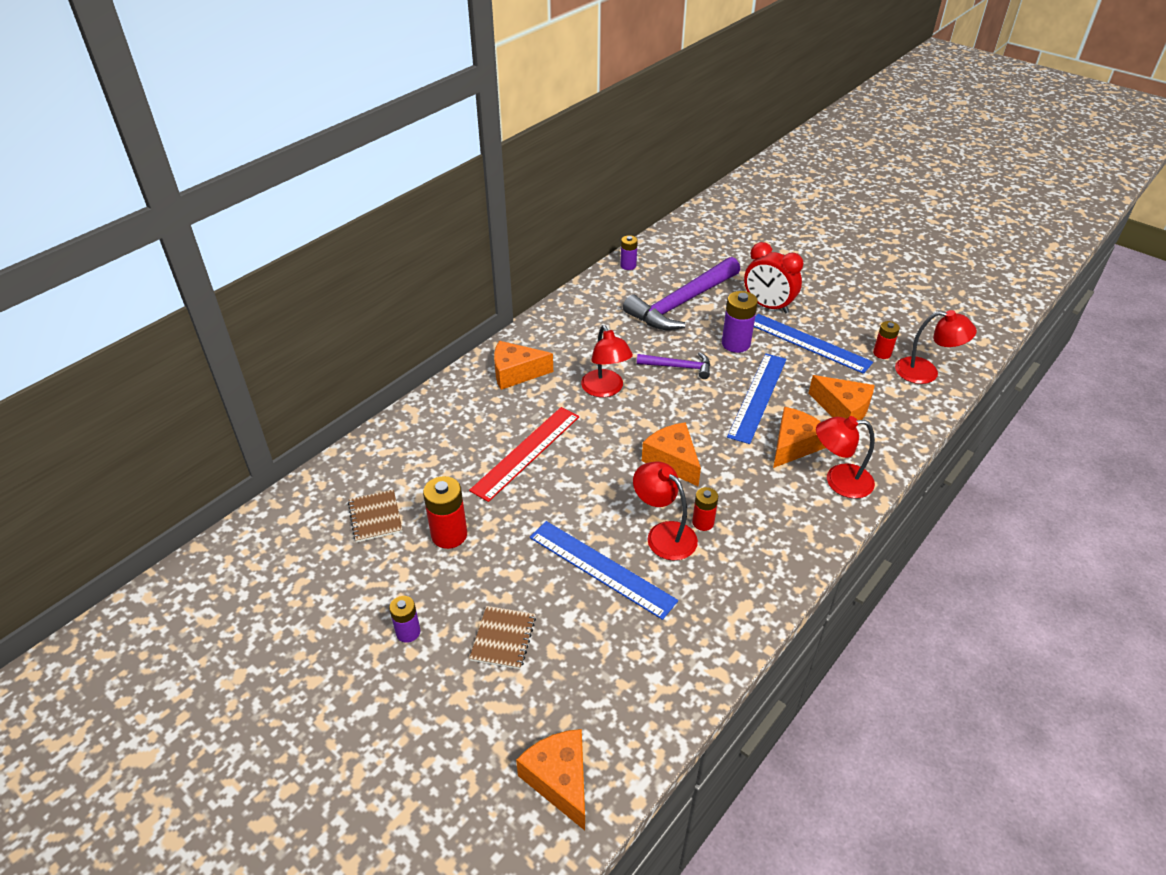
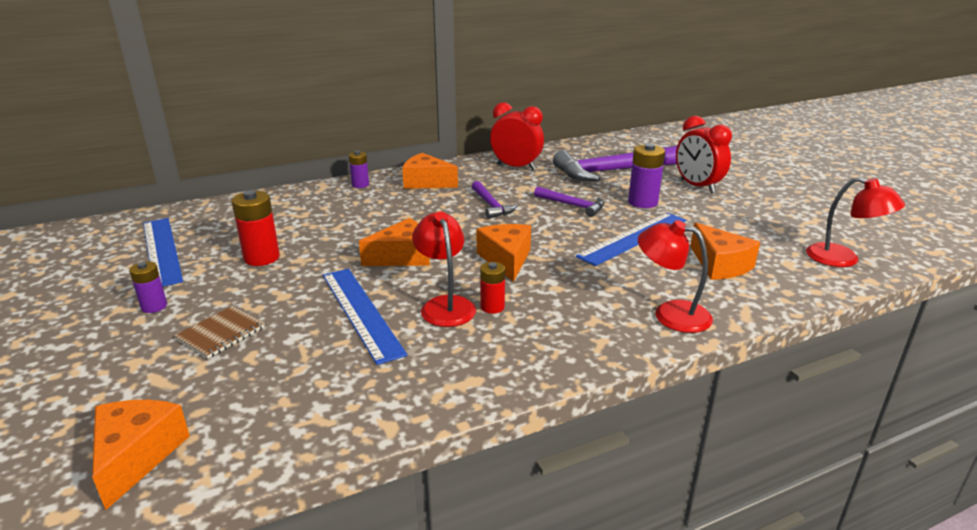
camera: 25 degrees right, 15 degrees down
(375, 517) = (221, 234): brown notebook -> none
(526, 452) = (382, 226): red ruler -> none
(586, 322) = (516, 167): none -> red clock
(605, 390) = (491, 205): red lamp -> purple hammer
(628, 265) = (586, 144): purple battery -> purple battery (360, 185)
(794, 445) = (642, 277): orange cheese -> orange cheese (403, 257)
(808, 343) = (720, 215): blue ruler -> blue ruler (161, 250)
(882, 353) = (799, 236): red battery -> none

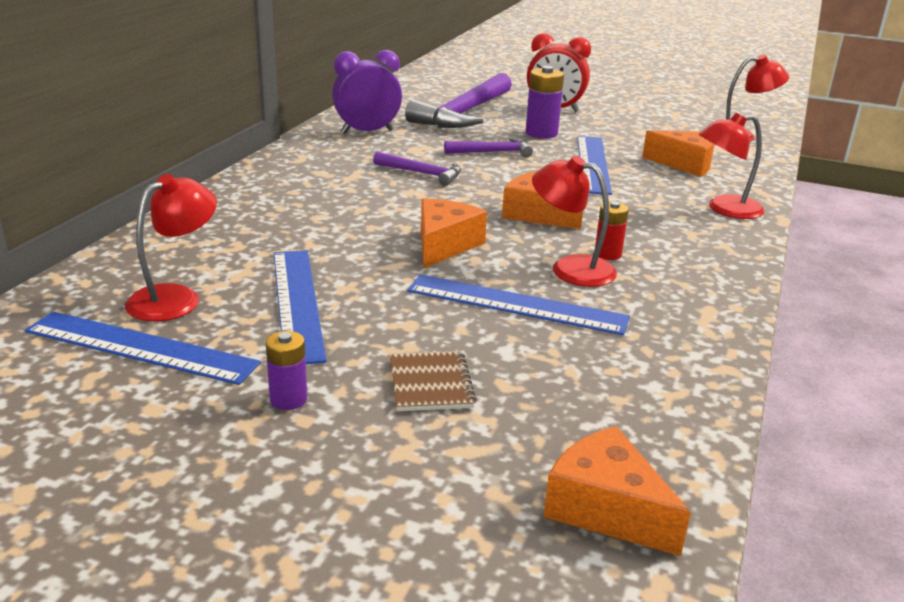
camera: 45 degrees left, 0 degrees up
(222, 232) = (175, 297): none -> red lamp
(261, 258) = (297, 303): red battery -> blue ruler
(360, 185) = (234, 195): purple battery -> none
(426, 182) = (306, 171): orange cheese -> none
(516, 167) = (367, 132): red clock -> purple clock

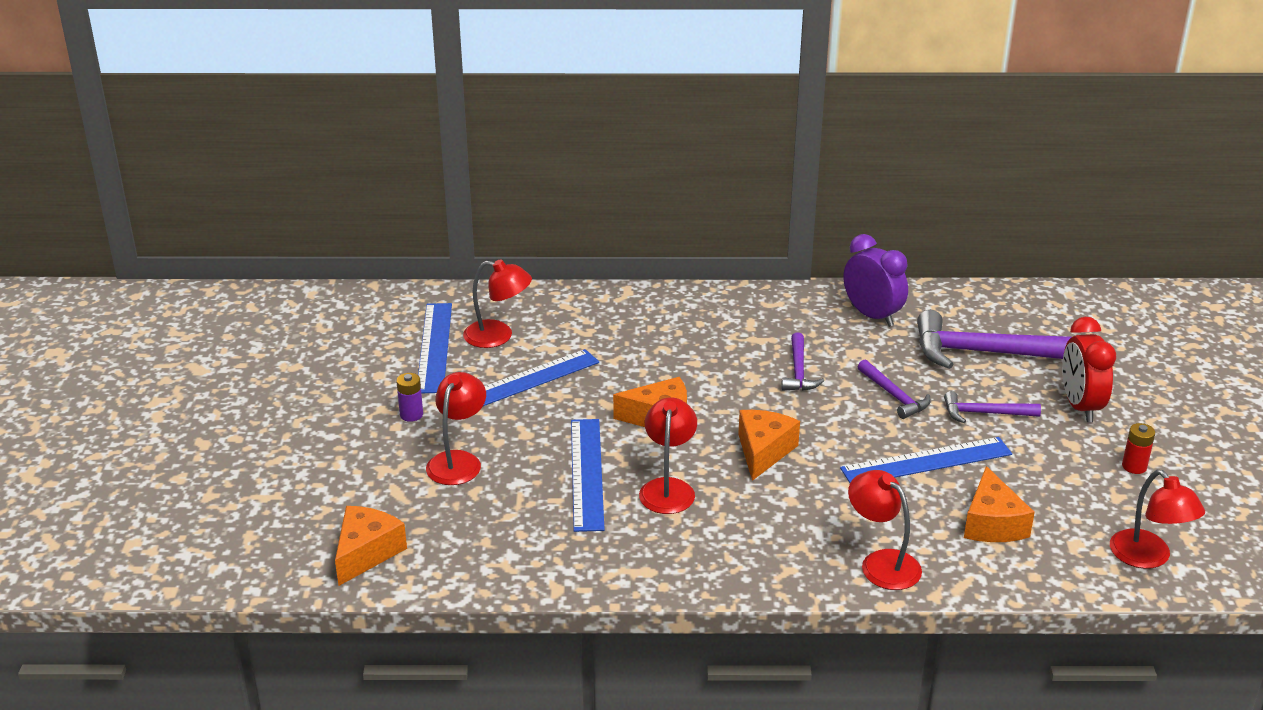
camera: 70 degrees right, 5 degrees up
(430, 383) = (458, 461): brown notebook -> red lamp
(541, 133) = (984, 413): purple battery -> purple hammer
(607, 254) = (711, 503): red battery -> red battery (1134, 466)

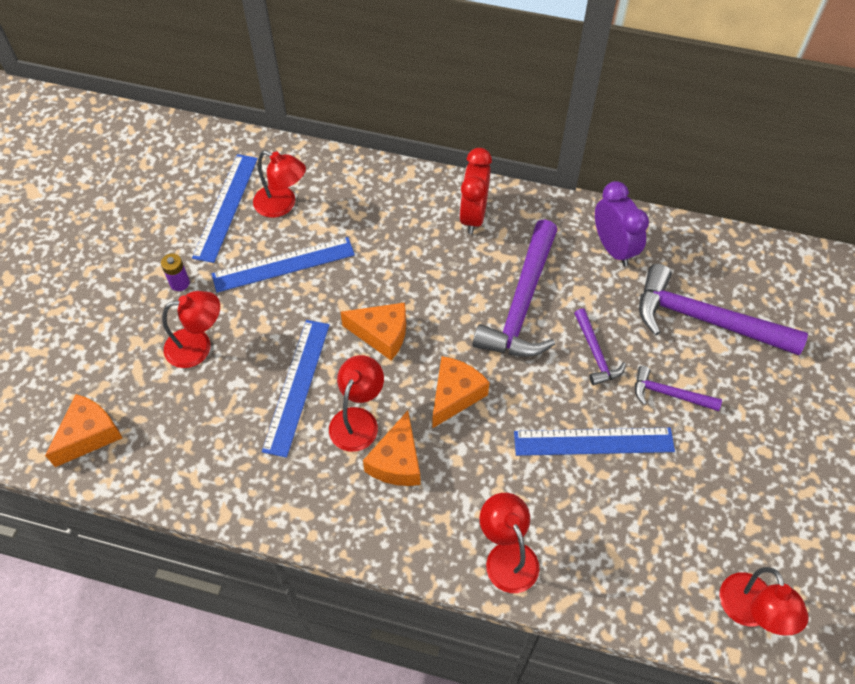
camera: 15 degrees right, 25 degrees up
(458, 461) = (198, 346): red lamp -> red lamp turned 45 degrees clockwise
(798, 371) = (522, 303): purple hammer -> purple hammer, size x2.00
(992, 523) = (623, 532): orange cheese -> orange cheese (397, 461)
(1080, 406) = (761, 405): red clock -> red clock (473, 216)
(1134, 466) = (782, 494): red battery -> none

